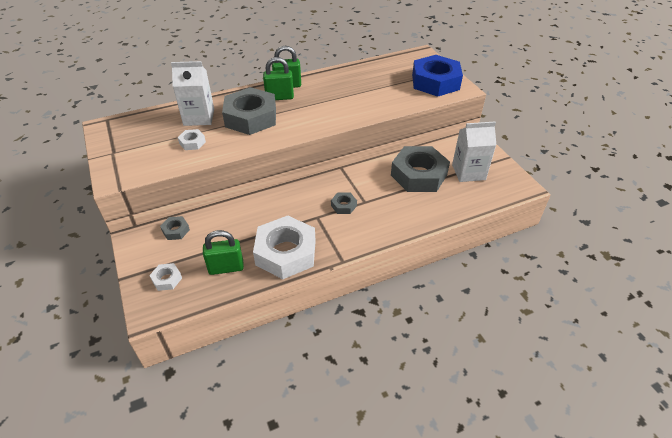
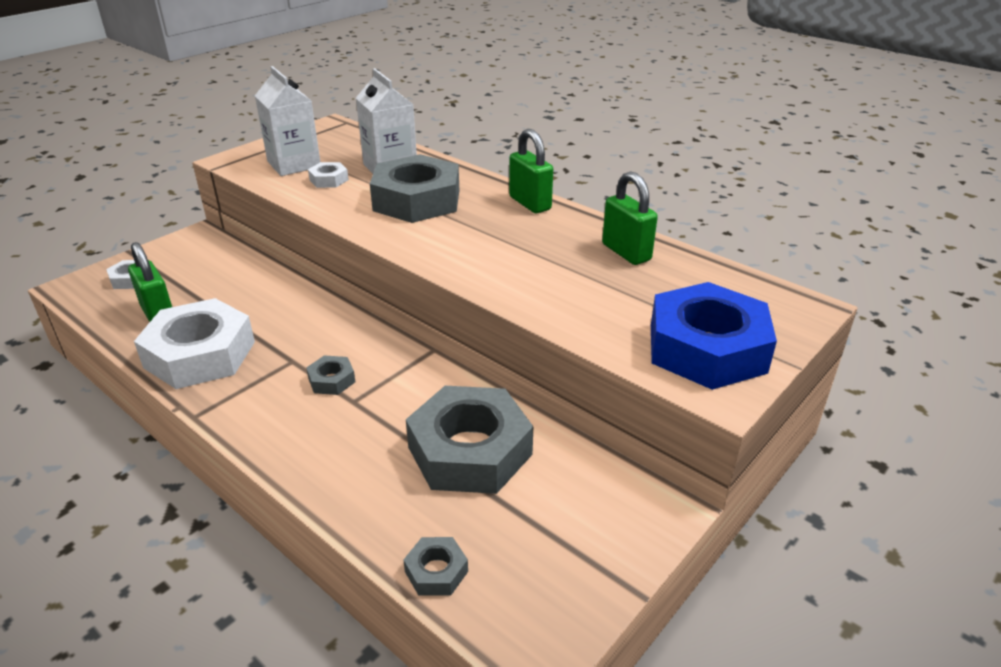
camera: 65 degrees right, 10 degrees down
(176, 230) = (220, 256): grey nut -> grey nut (436, 571)
(279, 97) = (490, 206): green padlock -> green padlock (626, 252)
(468, 172) = (528, 528): white carton -> white carton (294, 164)

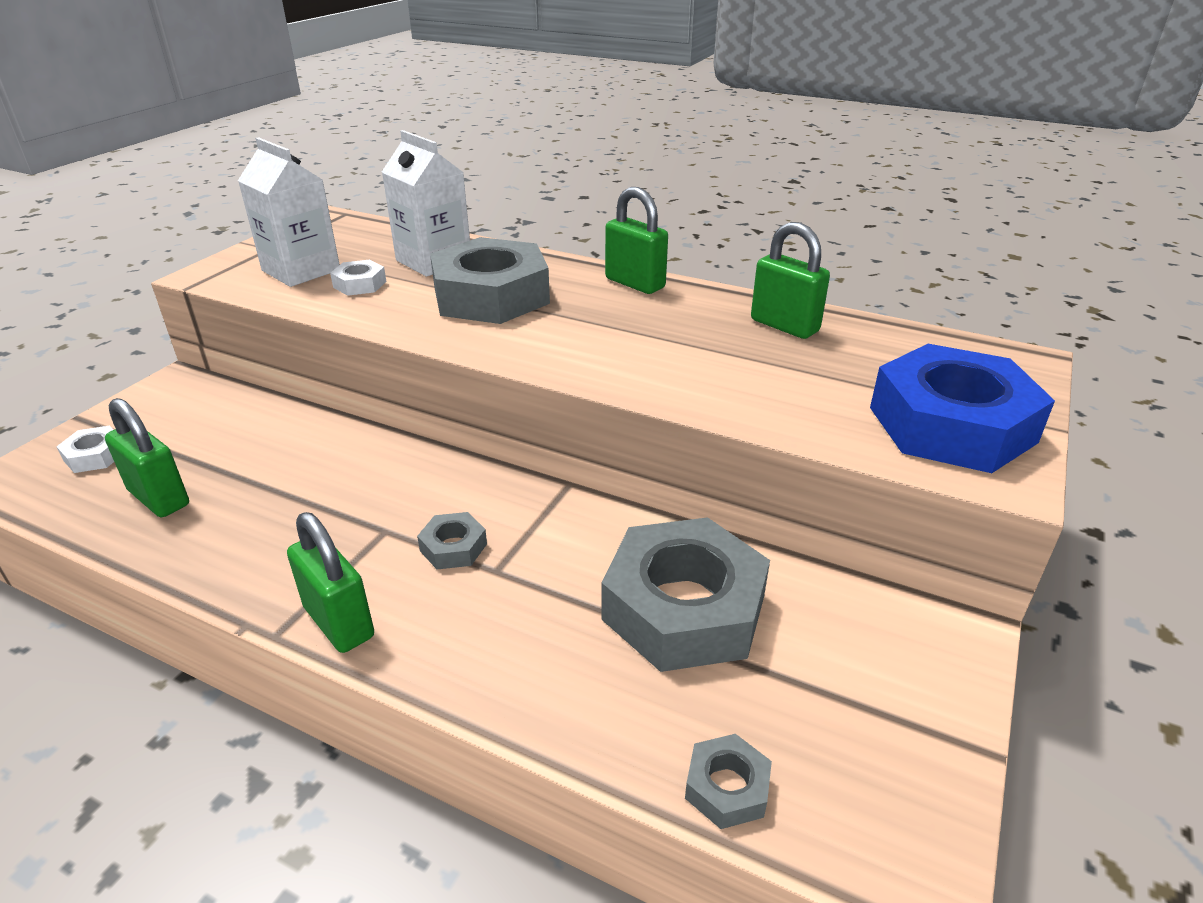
camera: 15 degrees left, 0 degrees up
(200, 354) = (246, 544): white nut -> none
(236, 416) = (339, 622): none -> green padlock

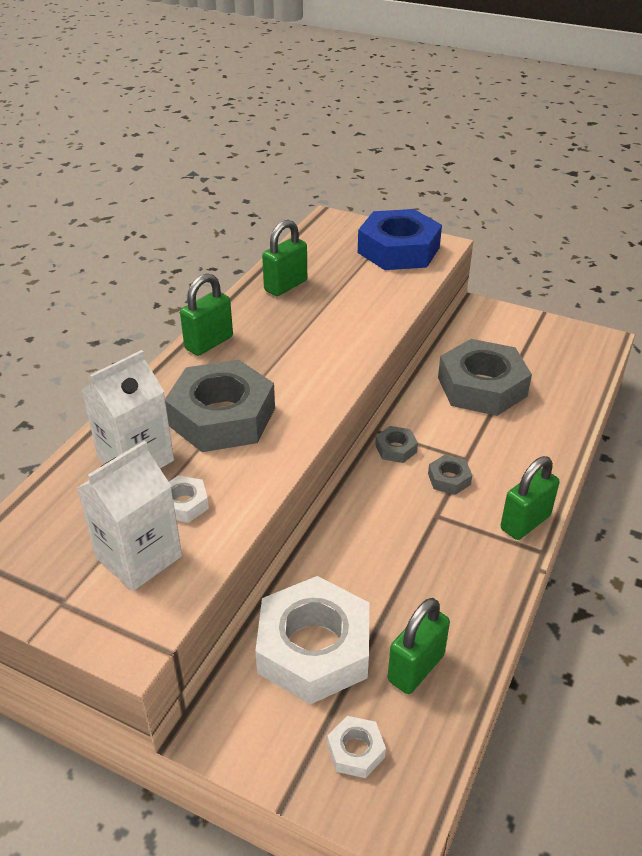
camera: 90 degrees left, 5 degrees up
(228, 432) = (314, 648): none -> white nut
(727, 787) = (584, 380): grey nut -> grey nut (396, 448)

